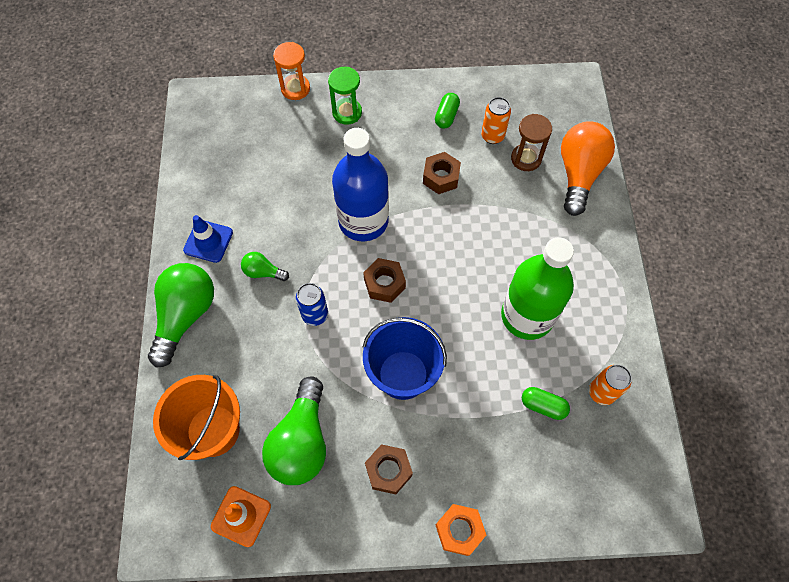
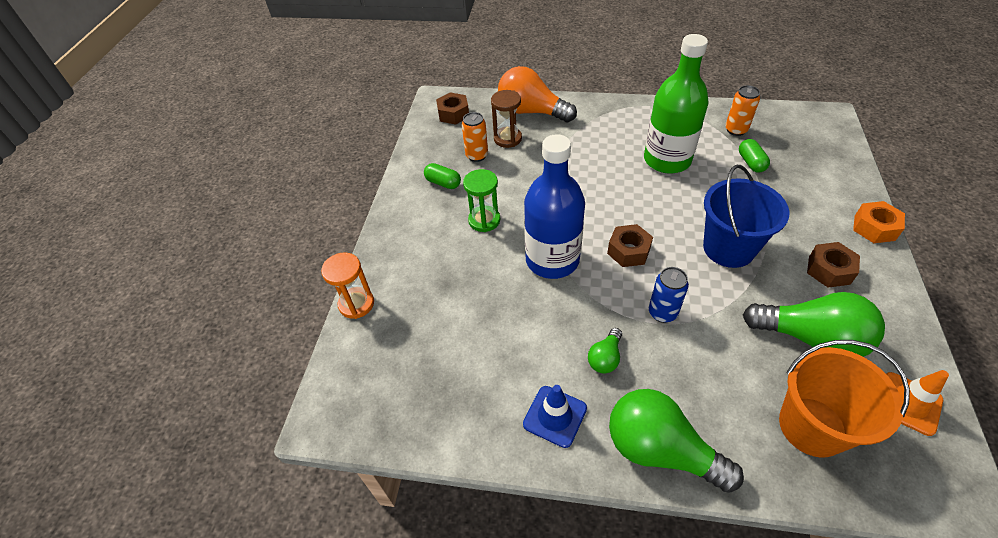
camera: 75 degrees left, 15 degrees down
(347, 112) = (409, 259): green hourglass -> green hourglass (484, 220)
(441, 177) = (513, 195): brown nut -> brown nut (453, 114)
(543, 406) = (751, 162): green capsule -> green capsule turned 45 degrees counterclockwise

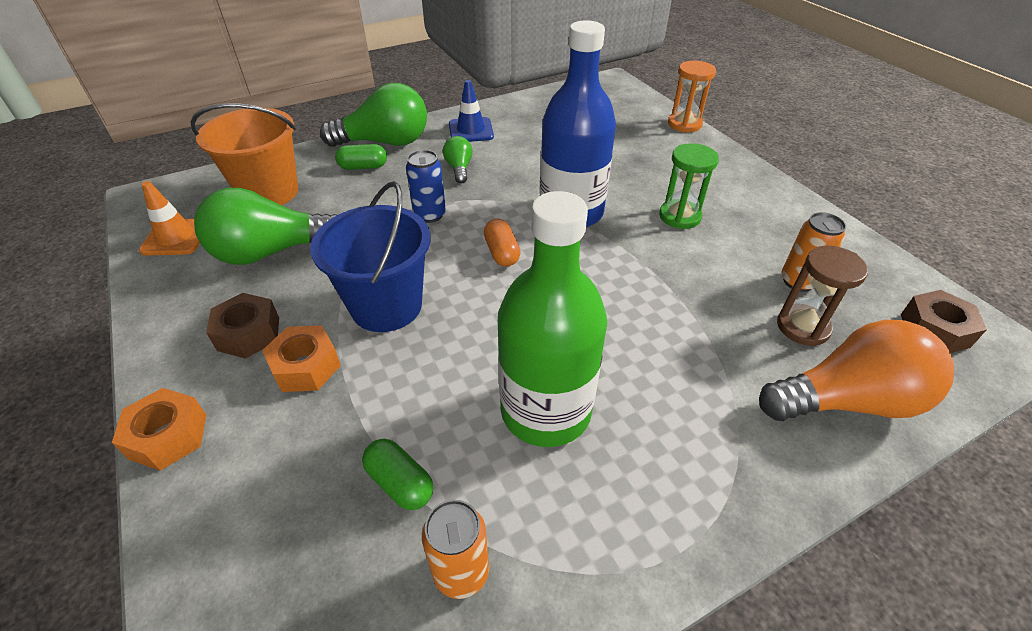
camera: 140 degrees right, 5 degrees down
(443, 183) = (777, 232): green capsule -> green capsule (363, 167)
(628, 251) = (502, 253): brown nut -> orange capsule
(791, 232) = (306, 367): none -> orange nut

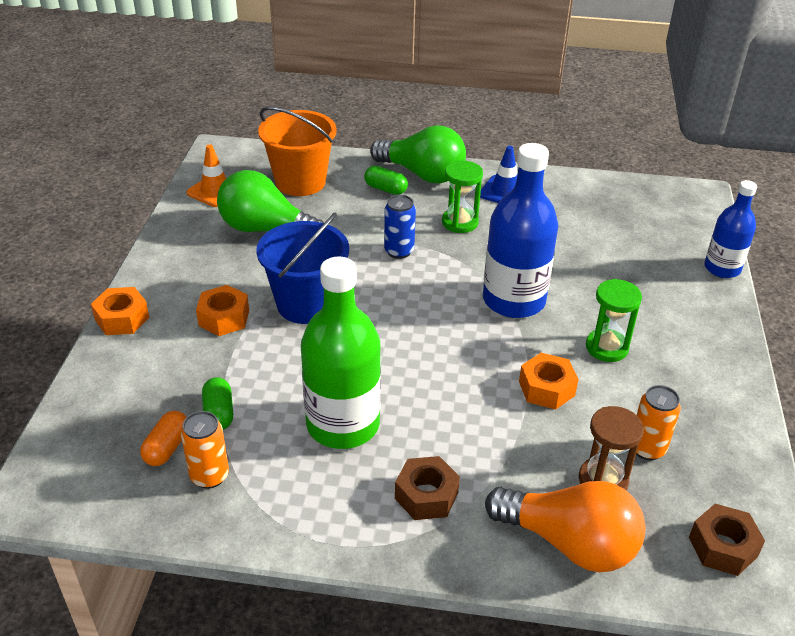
camera: 35 degrees right, 5 degrees down
(249, 333) = (208, 280): brown nut -> brown nut (426, 495)
(459, 168) = (460, 222): green light bulb -> green hourglass
(502, 253) = (423, 306): orange capsule -> orange capsule (167, 448)
(676, 273) = (546, 388): none -> orange nut
(684, 124) = (722, 268): orange hourglass -> blue bottle

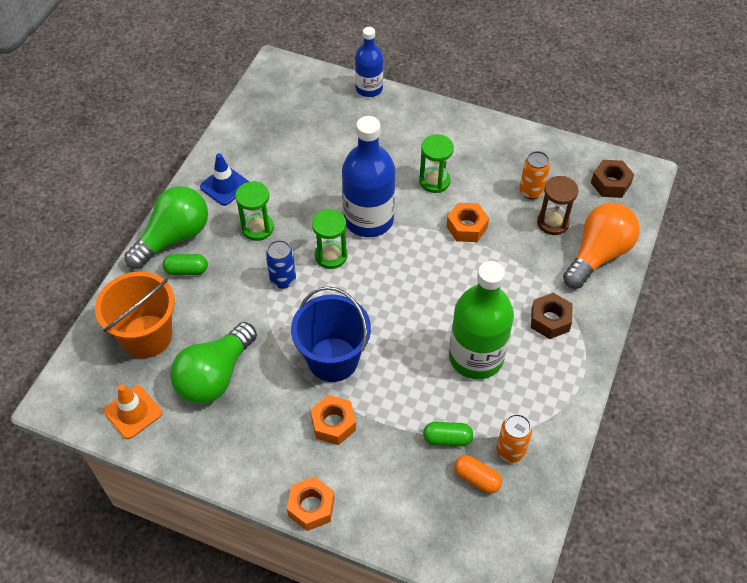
camera: 75 degrees left, 15 degrees up
(385, 189) = (186, 270): green capsule -> green capsule turned 45 degrees clockwise
(446, 280) = (331, 256): none -> green hourglass

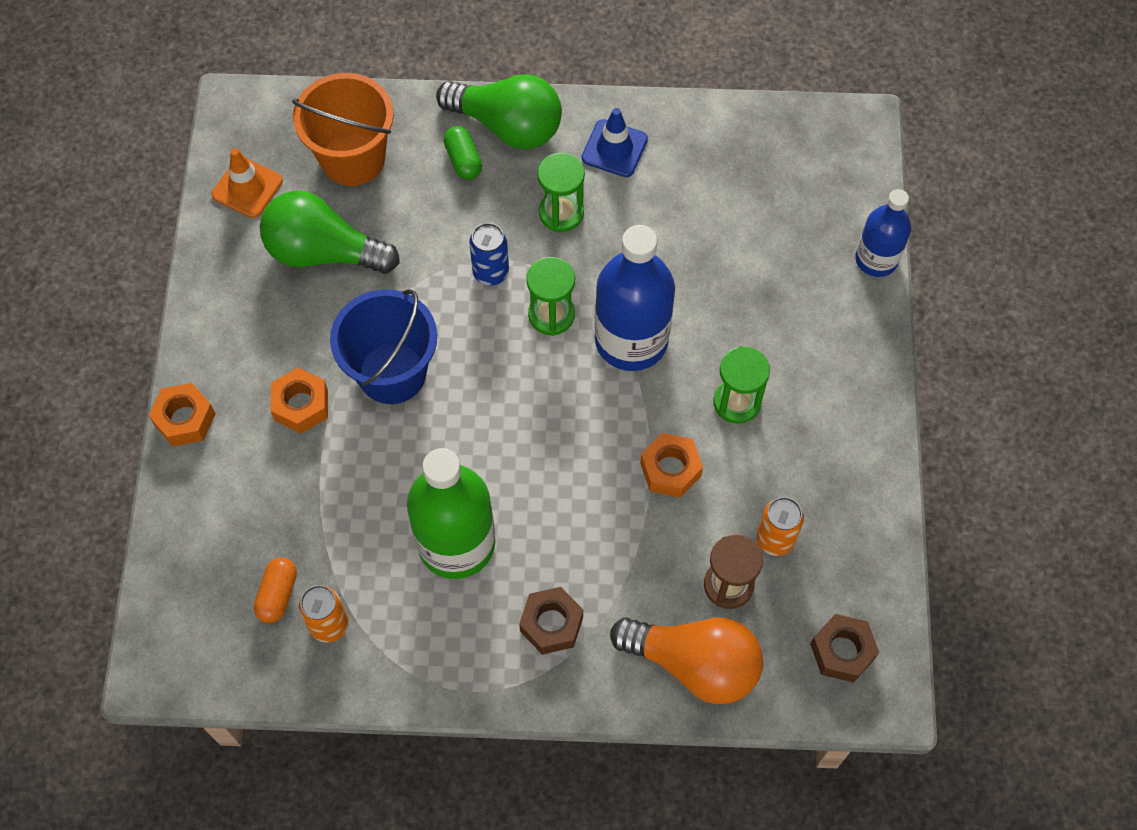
camera: 70 degrees right, 10 degrees up
(447, 439) = (322, 543): green capsule -> none

